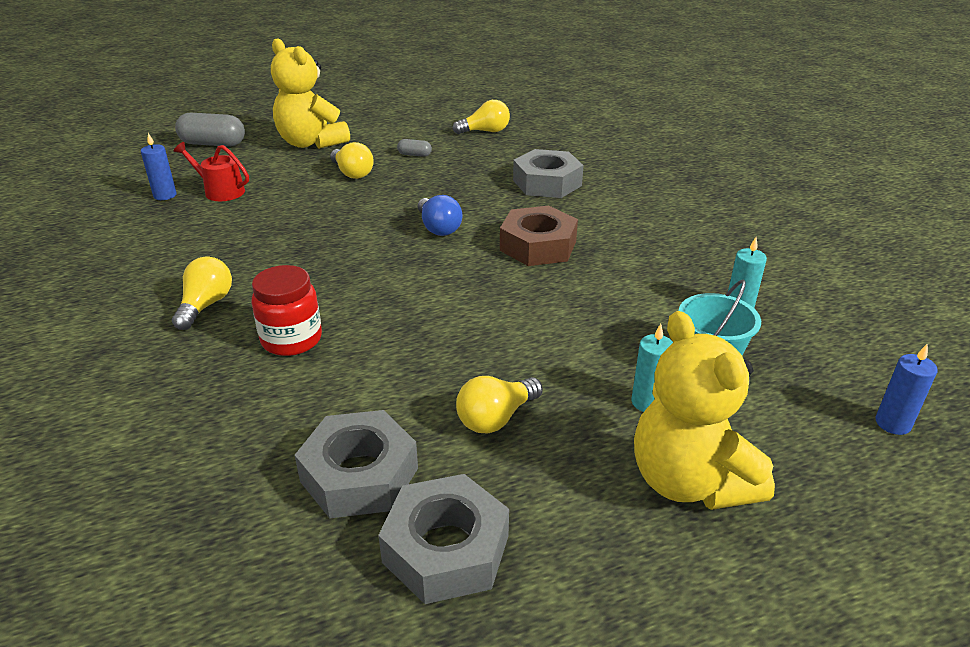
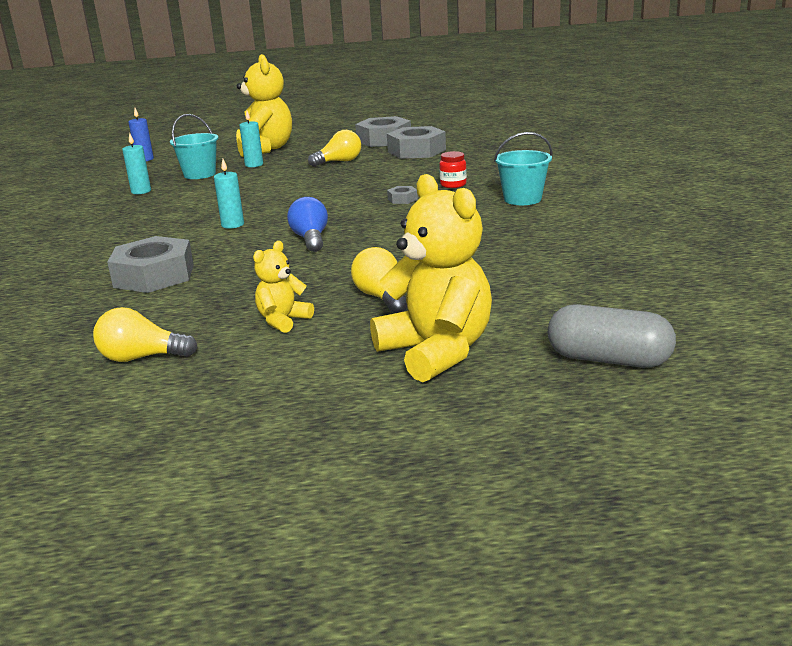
camera: 165 degrees left, 10 degrees down
(165, 195) = (625, 280): blue candle -> none
(206, 305) = (522, 199): yellow light bulb -> turquoise bucket
(220, 191) = (554, 282): red watering can -> none
(291, 339) = (453, 185): red jar -> red jar, size x0.61
(358, 301) = (402, 199): none -> grey nut
(414, 155) = (283, 321): grey capsule -> yellow teddy bear
(538, 246) = (232, 225): brown nut -> turquoise candle

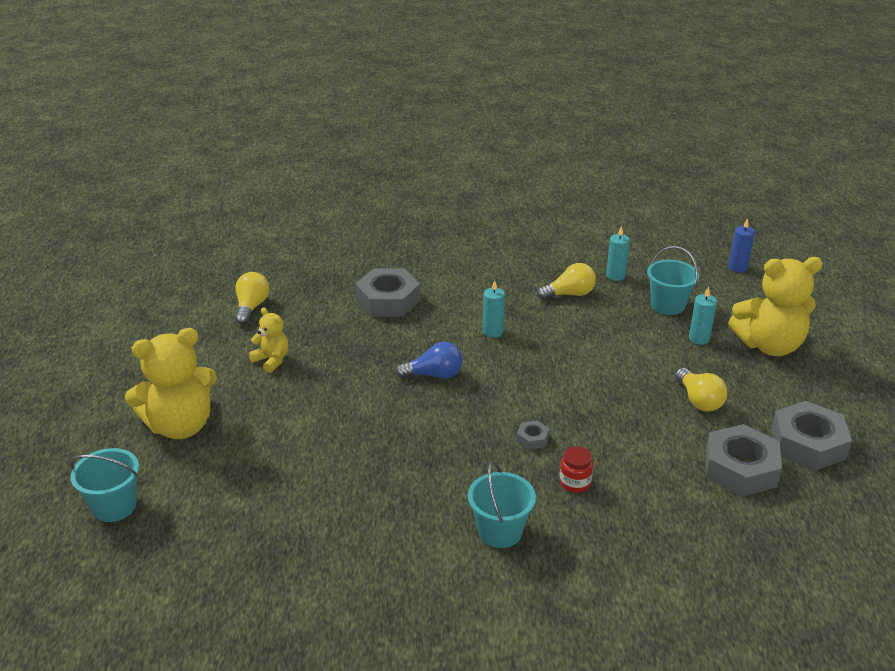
camera: 95 degrees right, 10 degrees up
(381, 297) = (285, 407): yellow light bulb -> yellow light bulb (569, 294)
(608, 360) = (114, 506): grey capsule -> turquoise bucket

